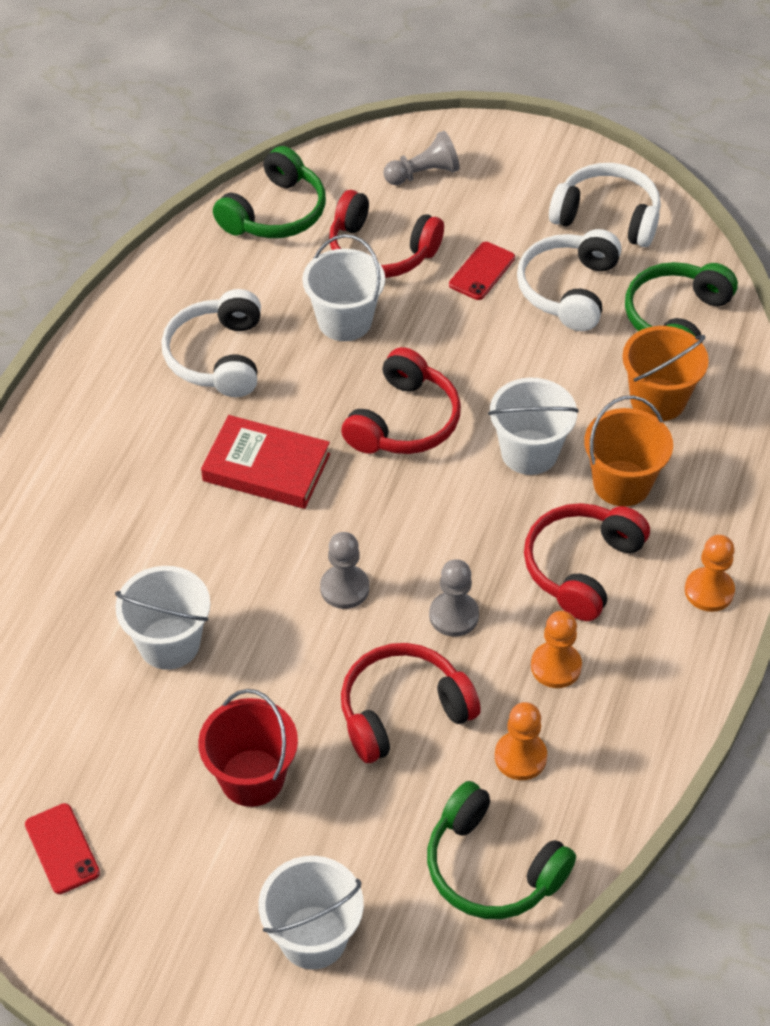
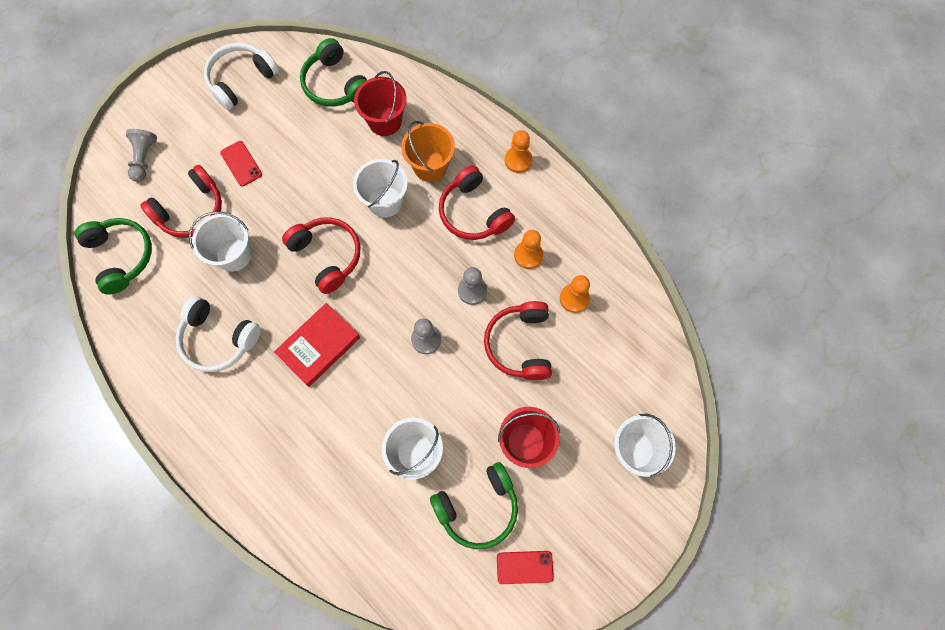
camera: 65 degrees left, 20 degrees up
(491, 867) = (631, 343): green headphones -> green headphones (478, 507)
(568, 290) = (282, 126): white headphones -> none
(658, 399) = (385, 121): orange bucket -> red bucket

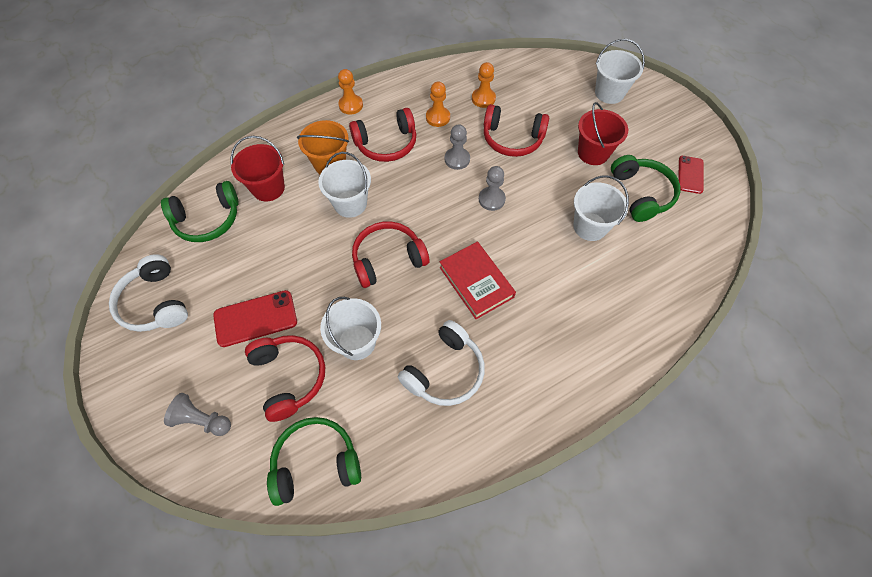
camera: 75 degrees left, 10 degrees down
(241, 163) = (255, 318): red phone -> red phone, size x1.54

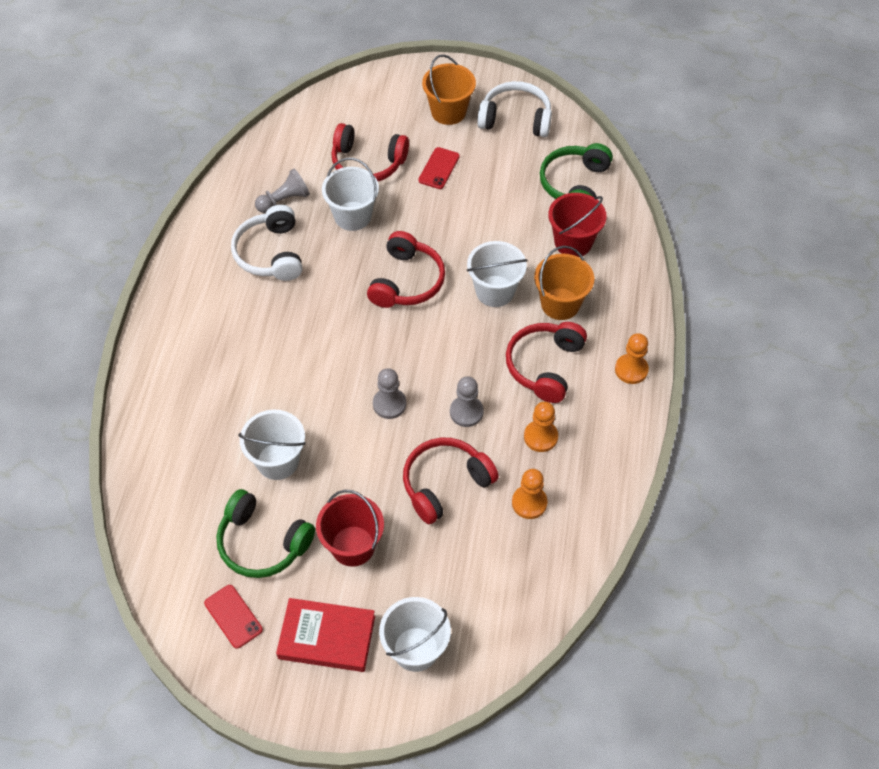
camera: 130 degrees right, 5 degrees down
(179, 359) = (448, 112): none -> orange bucket
(202, 420) = (386, 104): grey pawn -> grey pawn (284, 200)
(255, 318) = (439, 168): red phone -> red phone, size x0.65
(316, 462) = (290, 145): green headphones -> none
(476, 282) = (319, 327): red book -> red book (326, 637)

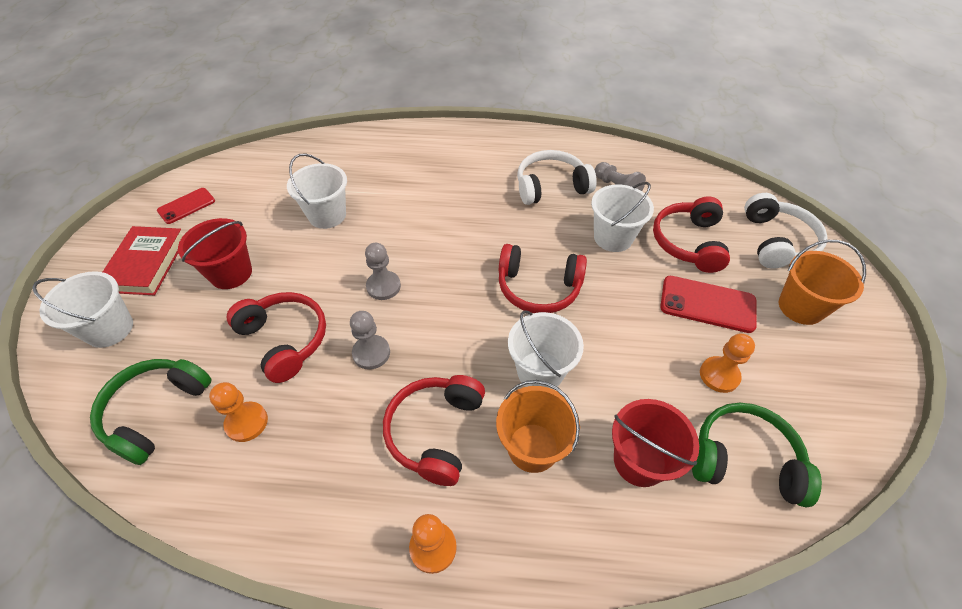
camera: 85 degrees right, 5 degrees down
(262, 543) = (248, 215): green headphones -> green headphones (156, 412)
(439, 168) = (707, 304): red phone -> red phone, size x1.54
(515, 119) = (829, 380): white headphones -> white headphones (777, 241)
(540, 437) = (333, 431): orange pawn -> orange pawn (719, 375)
(544, 366) = (435, 431): red headphones -> red headphones turned 90 degrees counterclockwise

